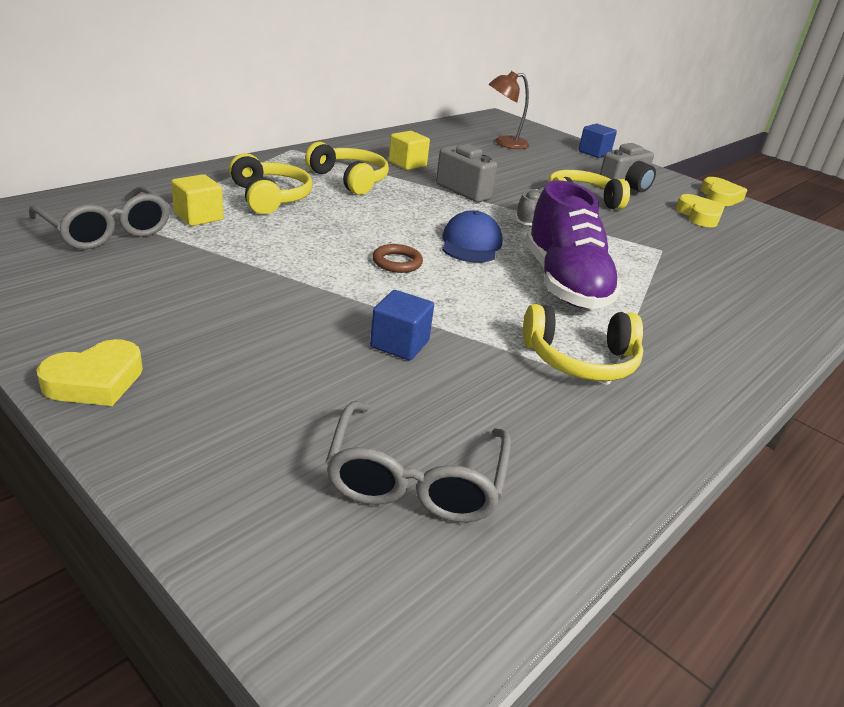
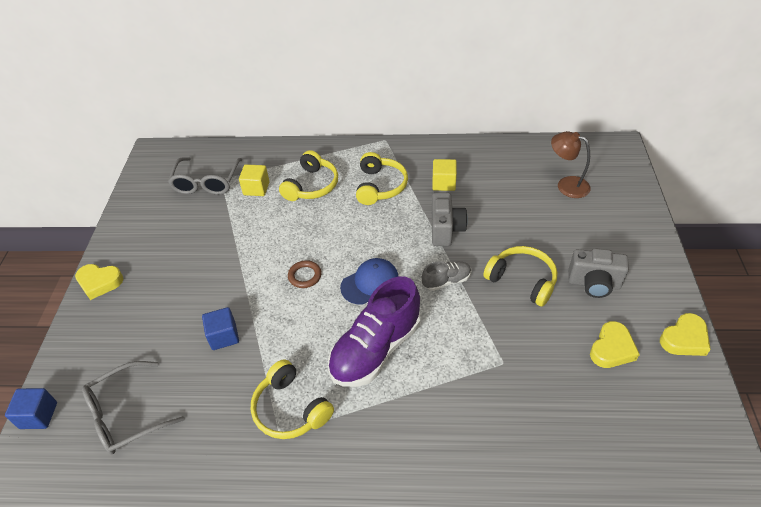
camera: 55 degrees right, 15 degrees up
(594, 153) = (642, 227): blue cube -> blue cube (38, 415)

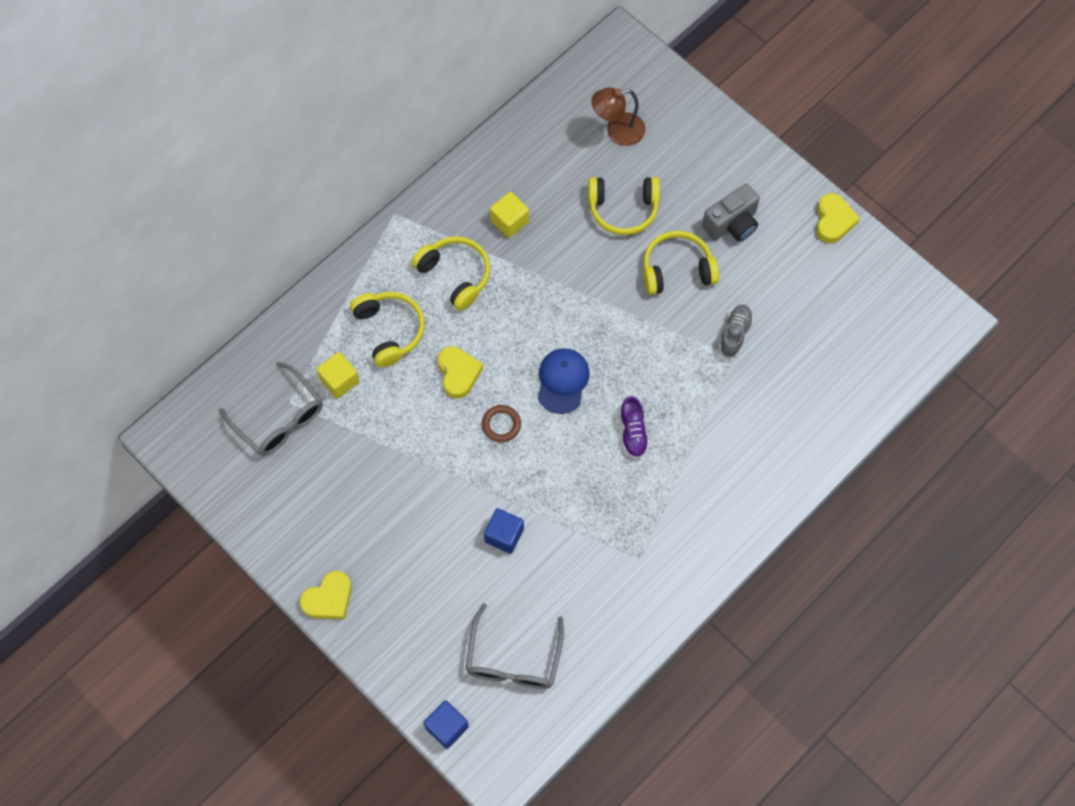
camera: 50 degrees left, 20 degrees up
(290, 409) = (626, 536): yellow headphones -> yellow headphones (623, 209)
(376, 349) = (633, 433): purple shoe -> purple shoe, size x0.48
(446, 229) = (566, 272): grey camera -> none
(446, 281) = (620, 323): grey shoe -> grey shoe (735, 334)
(612, 349) = (794, 275): yellow heart -> yellow heart (458, 373)

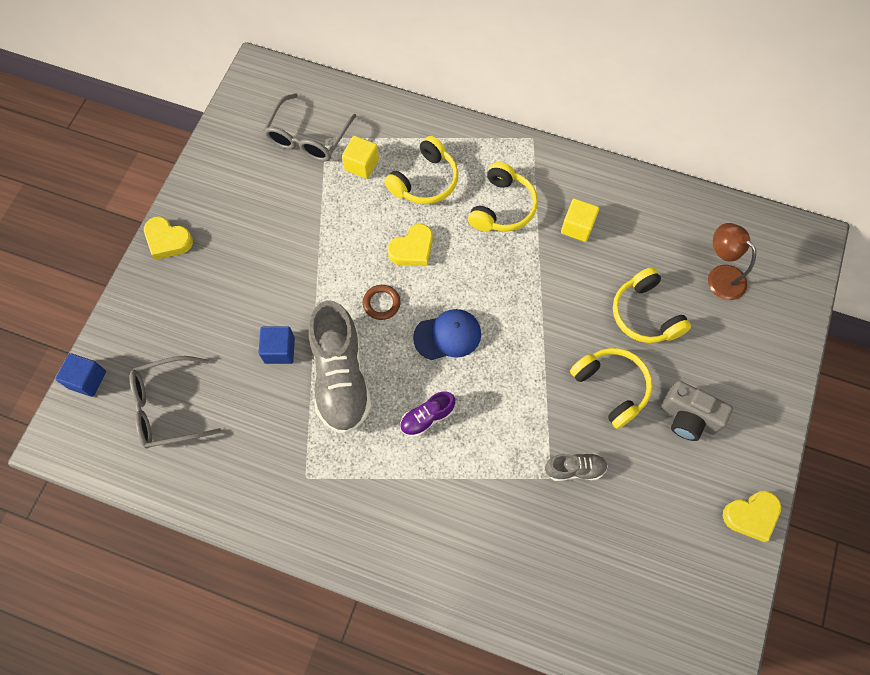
camera: 65 degrees right, 0 degrees up
(559, 491) = (341, 378): none -> grey shoe

